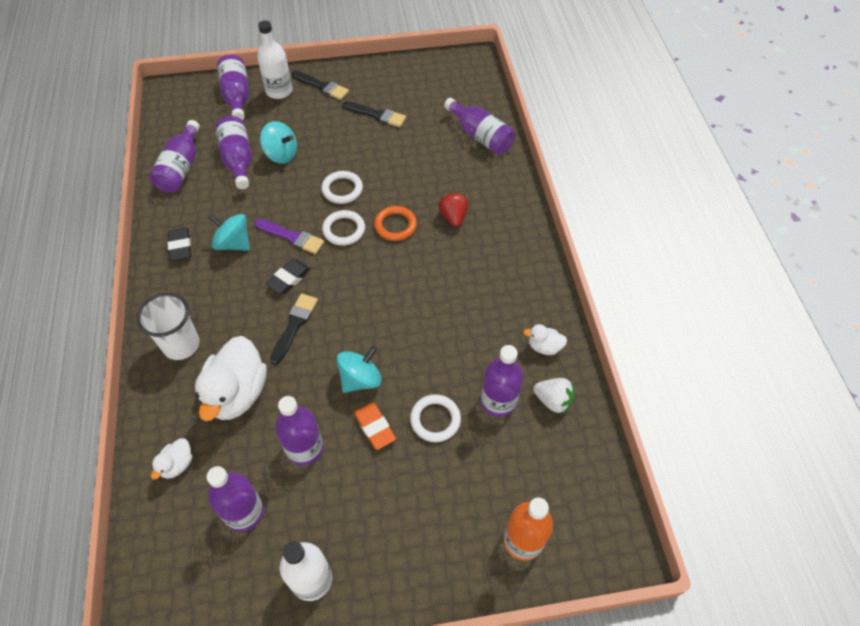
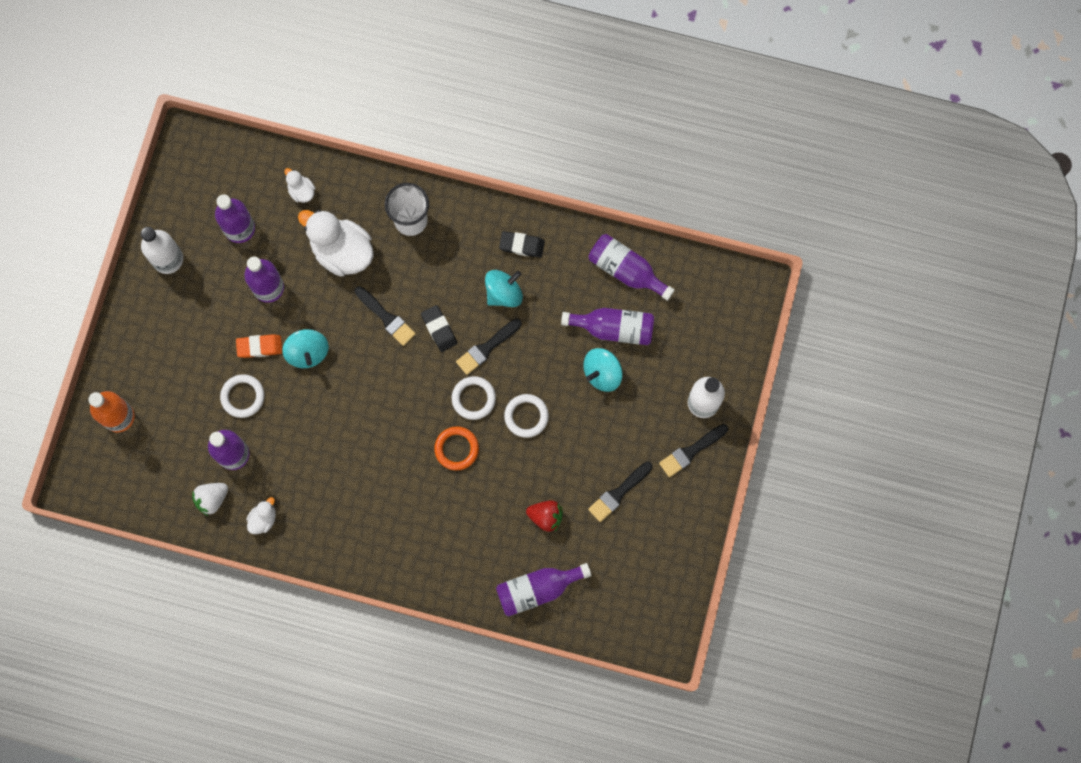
camera: 115 degrees right, 20 degrees up
(237, 96) = (713, 355): purple bottle -> none
(292, 237) = (487, 348): purple brush -> black brush
(453, 217) = (441, 508): red strawberry -> red strawberry (546, 516)

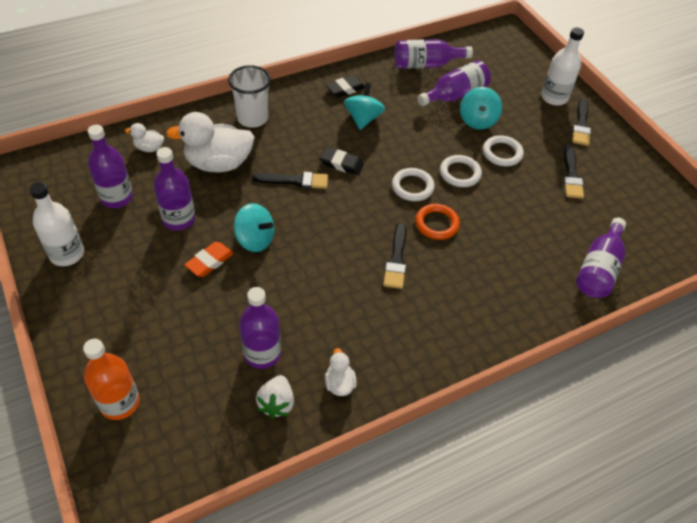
camera: 45 degrees left, 25 degrees down
(243, 396) = (228, 305): white ring -> white ring (502, 153)
(487, 348) = (387, 153): black brush -> black brush (396, 260)
(546, 516) = (546, 221): red strawberry -> none

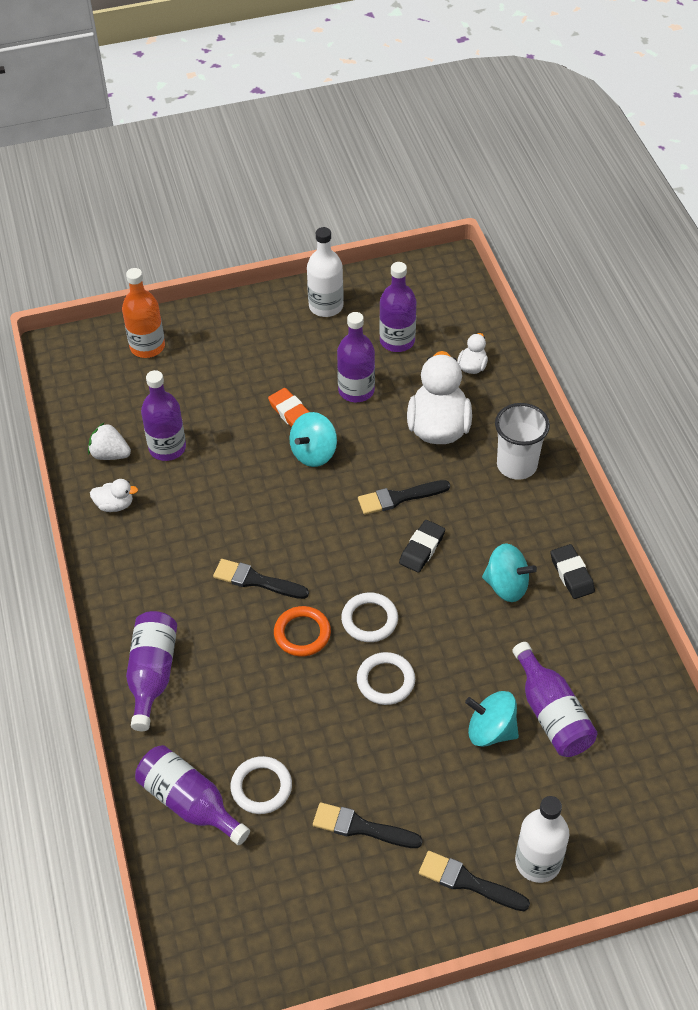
camera: 105 degrees right, 0 degrees up
(295, 181) = (399, 498): black brush -> black brush turned 60 degrees clockwise
(426, 64) = (627, 689): purple bottle -> purple bottle (152, 674)
(502, 153) = (418, 745): white ring -> white ring (261, 787)

